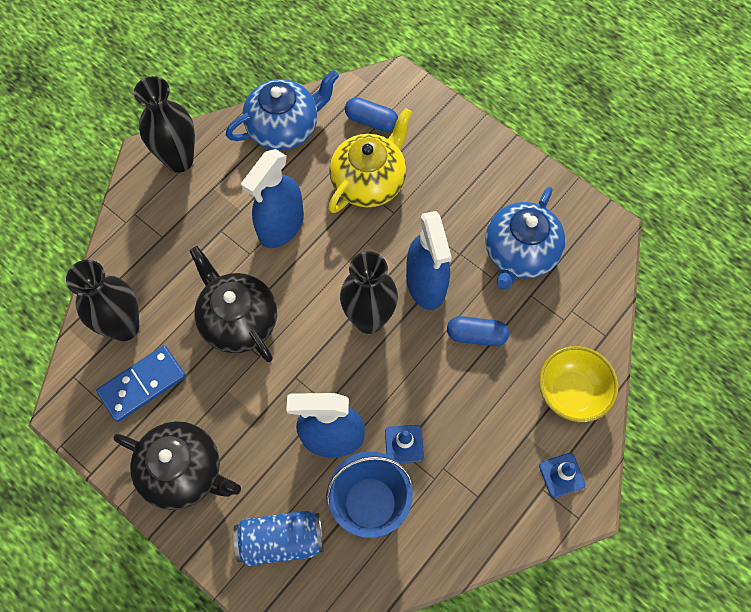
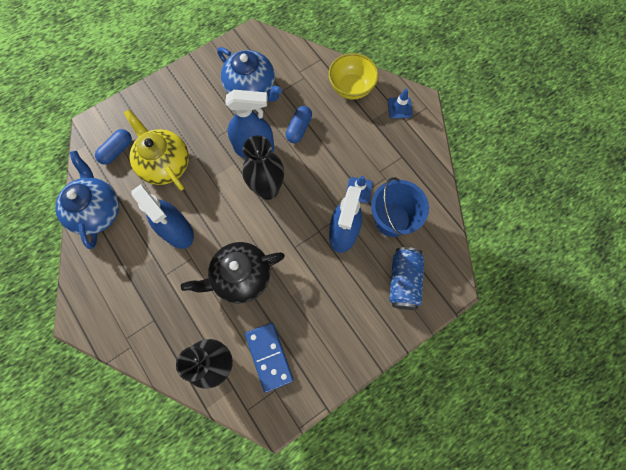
camera: 75 degrees left, 5 degrees up
(179, 160) = (92, 294): black vase -> none
(184, 471) = (342, 338): black teapot -> none

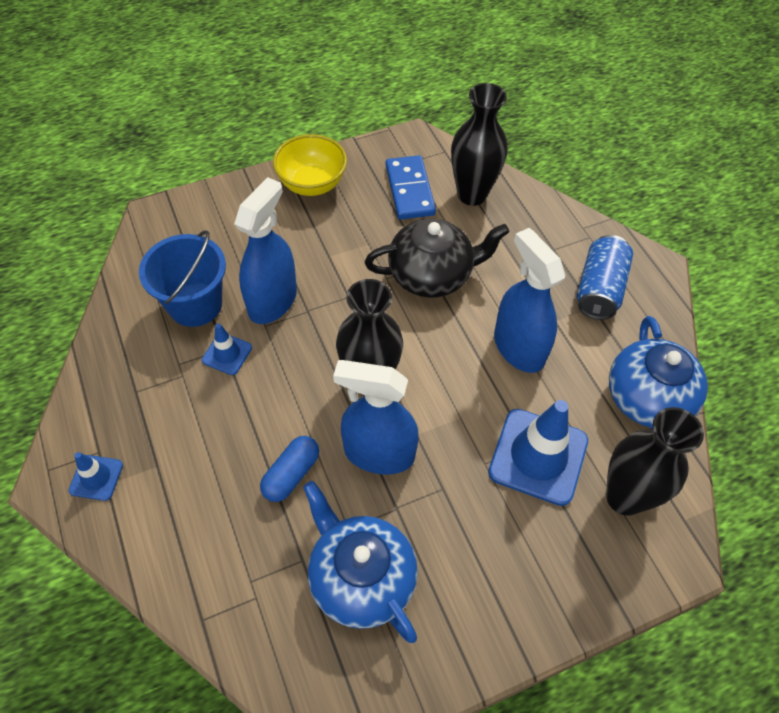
camera: 170 degrees left, 15 degrees down
(117, 151) = (624, 497): blue capsule -> black vase
(164, 164) = (538, 456): yellow teapot -> blue traffic cone
(351, 88) = (166, 537): yellow bowl -> yellow bowl (312, 184)
(403, 281) = (214, 232): blue can -> blue can (599, 289)

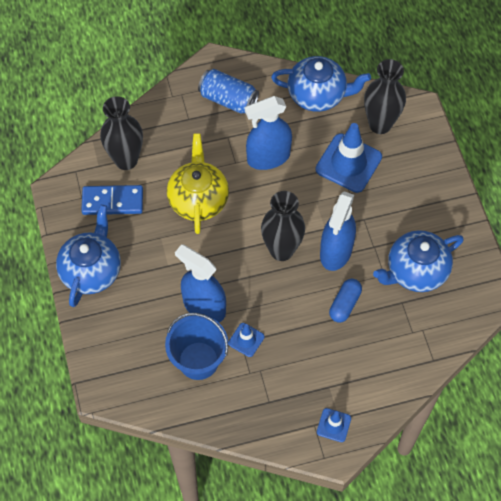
camera: 80 degrees left, 5 degrees up
(291, 474) = (344, 304): blue capsule -> blue capsule turned 75 degrees clockwise
(312, 184) = (91, 270): yellow bowl -> blue teapot
(432, 275) = (198, 199): black teapot -> yellow teapot

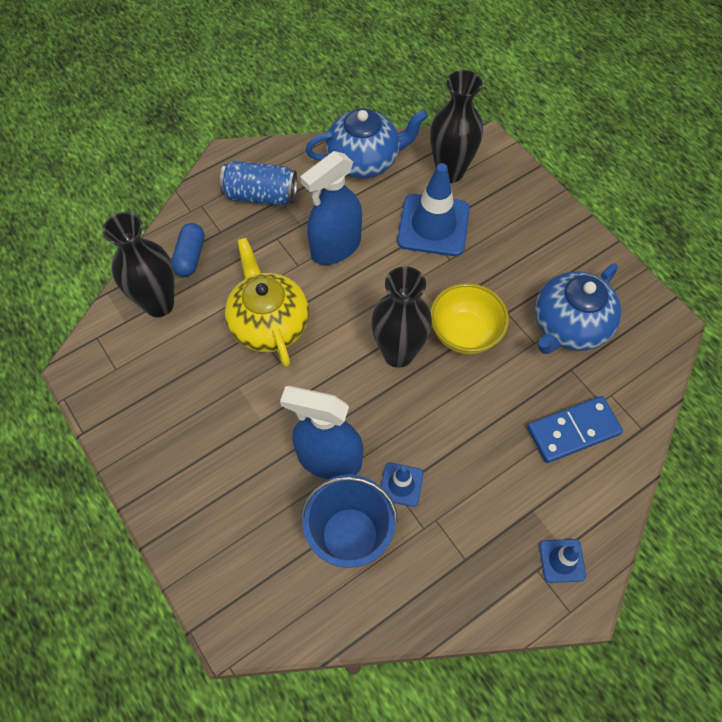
camera: 20 degrees left, 0 degrees up
(91, 270) = (161, 461): blue teapot -> none
(112, 201) = (159, 361): blue domino -> blue domino (573, 430)
(336, 251) = (464, 333): blue spray bottle -> yellow bowl
(344, 304) = (504, 395): blue capsule -> blue capsule (190, 256)

